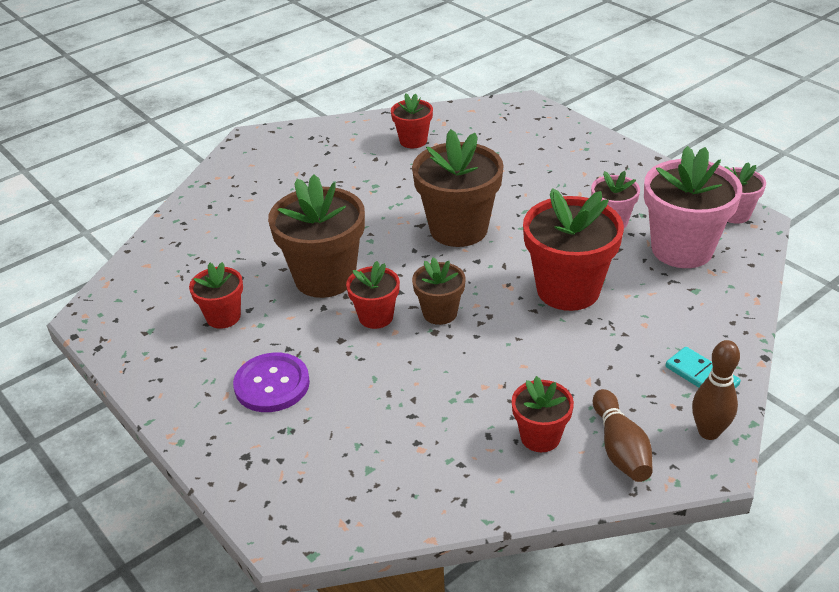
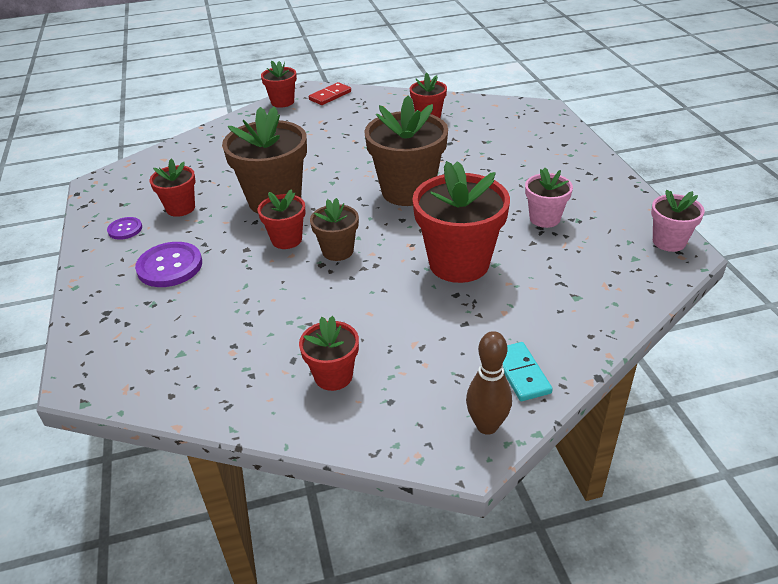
camera: 25 degrees right, 0 degrees up
(178, 360) = (125, 229): none -> purple button
(232, 160) = (282, 102): none -> red flower pot
(282, 140) = (330, 96): none -> red domino
(620, 448) = (393, 410): brown bowling pin -> none
(682, 249) = (592, 258): pink flower pot -> none

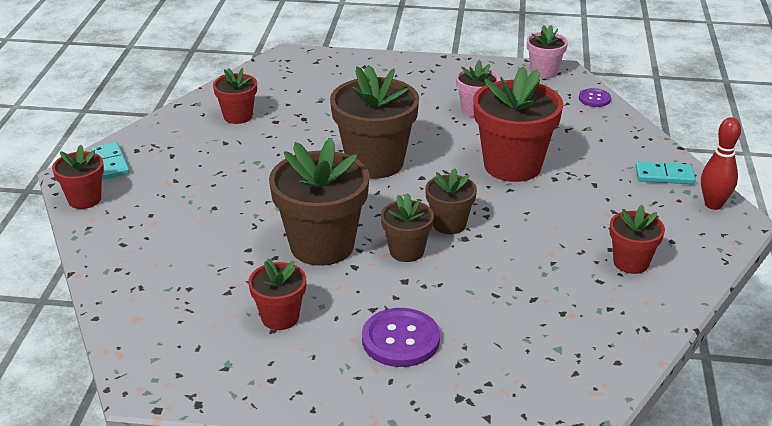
camera: 70 degrees left, 5 degrees down
(125, 229) = (292, 369): purple button -> purple button (594, 99)
(286, 240) = (406, 251): red flower pot -> brown flower pot
(330, 96) = (110, 163): red domino -> turquoise domino
(487, 426) = (713, 204): brown bowling pin -> red bowling pin

